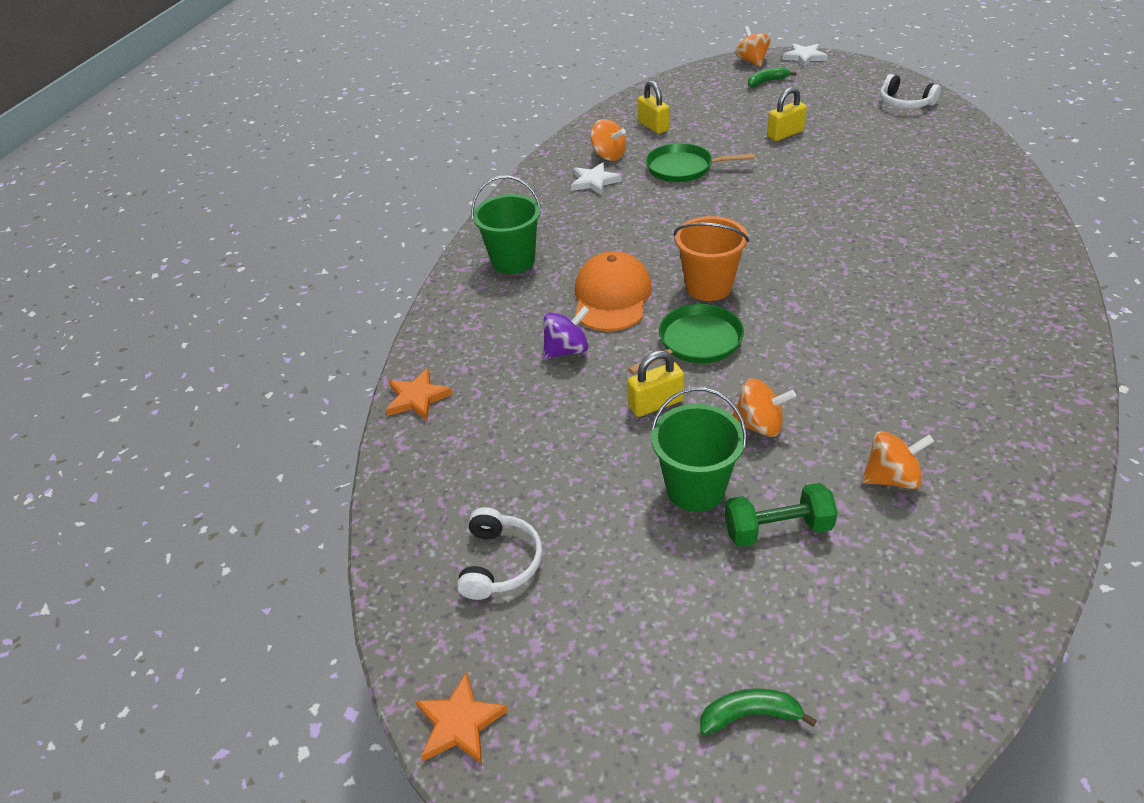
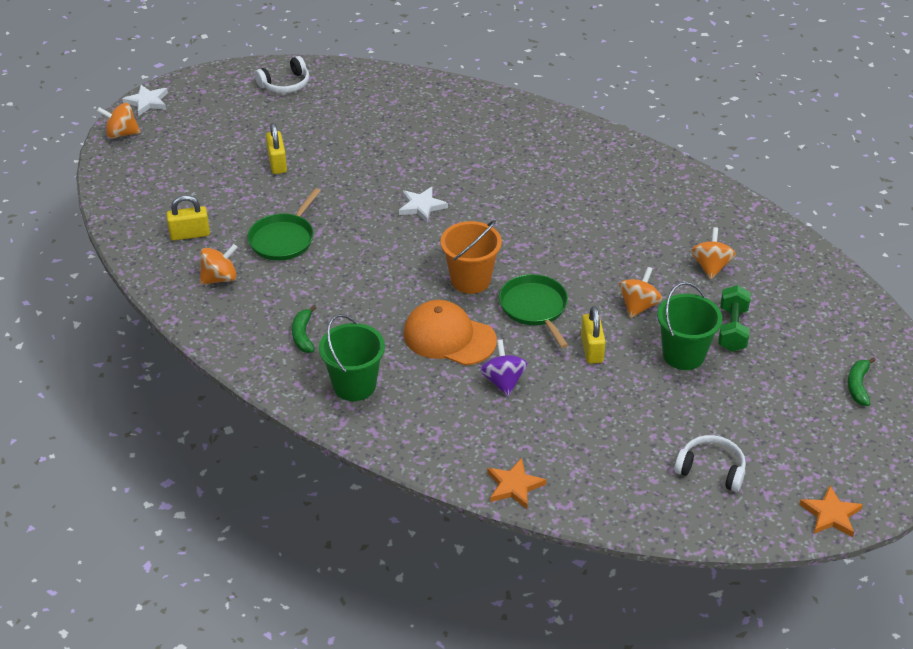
camera: 75 degrees left, 0 degrees up
(594, 181) = (260, 300): white star -> white star (421, 206)
(766, 82) = (172, 140): green banana -> green banana (303, 335)

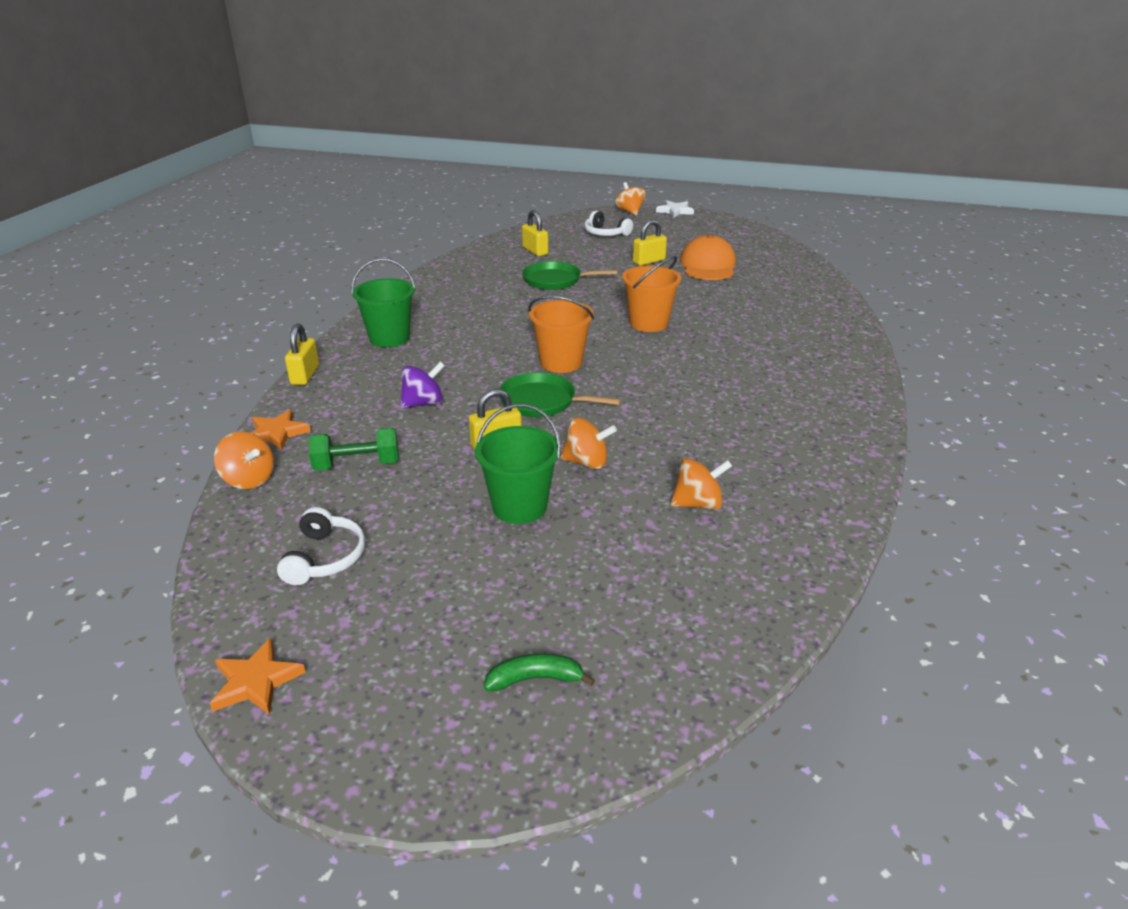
camera: 70 degrees right, 10 degrees down
(220, 278) = (491, 269): orange spinning top -> orange spinning top (249, 479)
(285, 84) = (754, 245): white headphones -> white headphones (605, 233)
(303, 335) = (442, 308): green banana -> none
(406, 457) = (305, 375): none -> yellow padlock
(421, 206) = (648, 323): white star -> orange bucket
(449, 337) = (473, 367): orange cap -> orange cap (708, 265)
(534, 308) = (542, 401): green pan -> green pan turned 120 degrees counterclockwise
(732, 329) = (588, 538): green dumbbell -> green dumbbell (357, 465)

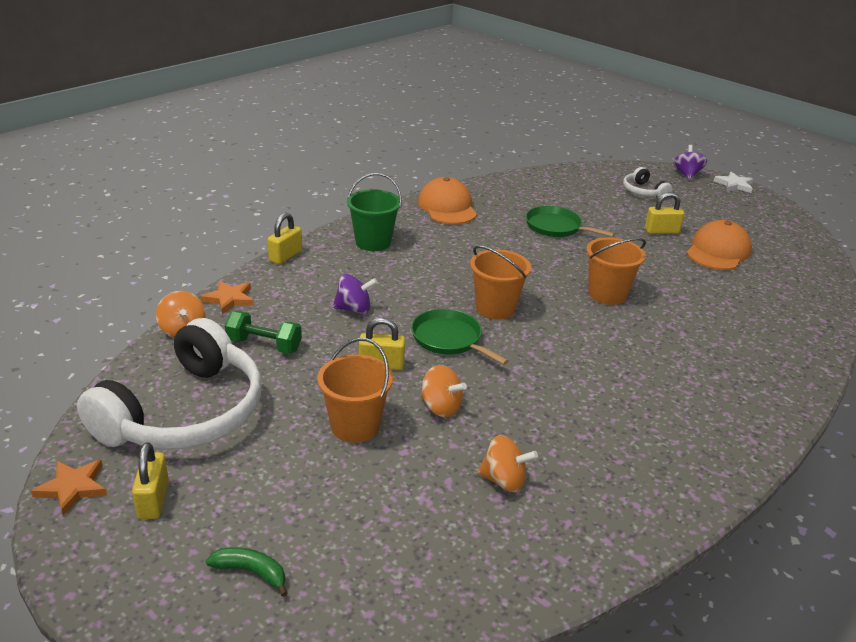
camera: 25 degrees right, 0 degrees up
(324, 558) = (185, 412): white headphones -> white headphones, size x2.26
(437, 288) = (447, 207): none -> orange cap
(519, 507) = (355, 426): green bucket -> orange bucket
(535, 251) = (562, 193): yellow padlock -> yellow padlock (153, 500)
(630, 212) = (687, 174): orange spinning top -> purple spinning top

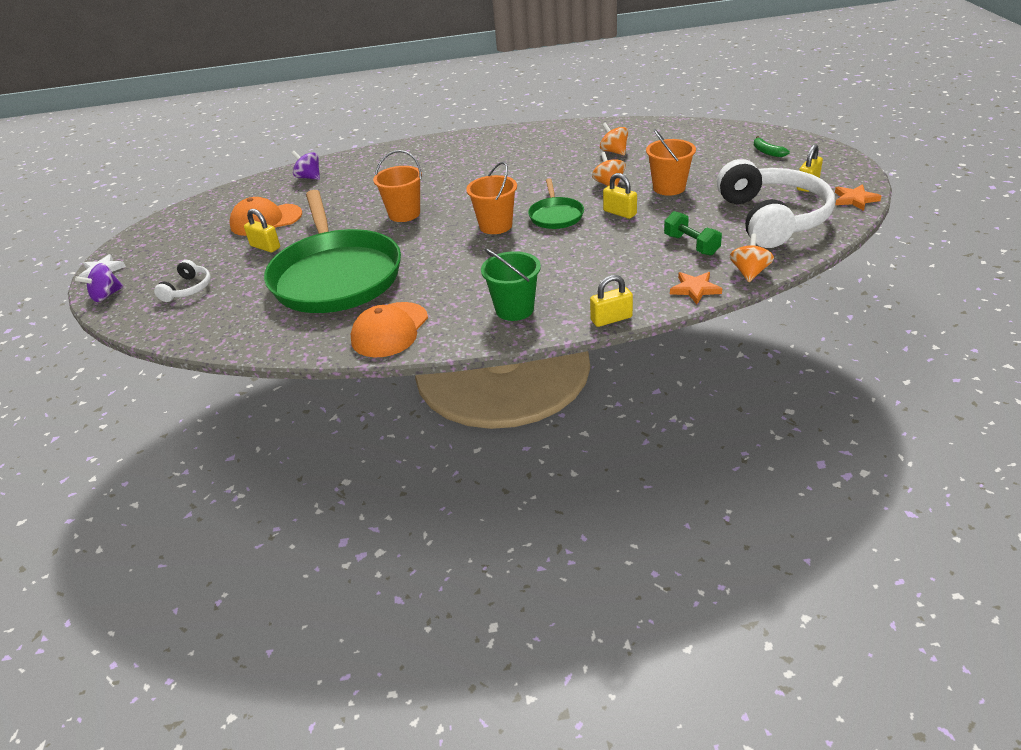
camera: 135 degrees left, 5 degrees up
(185, 412) = (772, 218): white headphones -> white headphones turned 105 degrees clockwise
(354, 309) = (599, 253): purple spinning top -> purple spinning top (309, 177)
(556, 227) = (335, 276): green pan -> green pan, size x2.25

